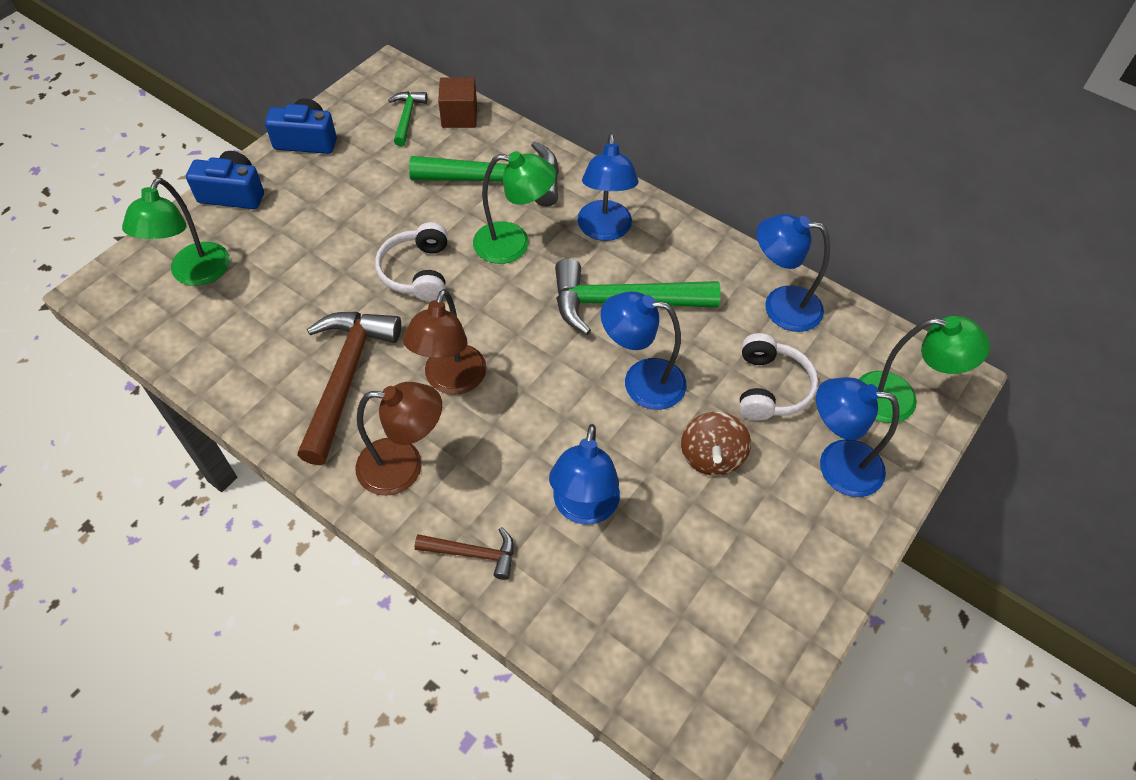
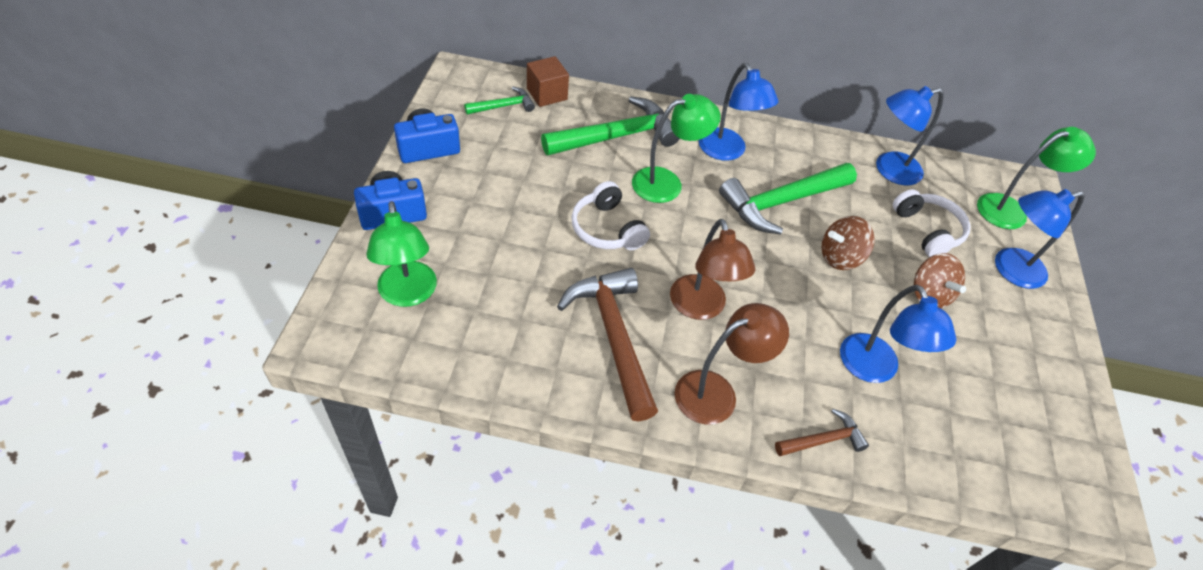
camera: 30 degrees left, 5 degrees down
(407, 117) = (503, 106): green hammer -> green hammer turned 90 degrees clockwise
(641, 382) = (840, 257): blue lamp -> brown spinning top

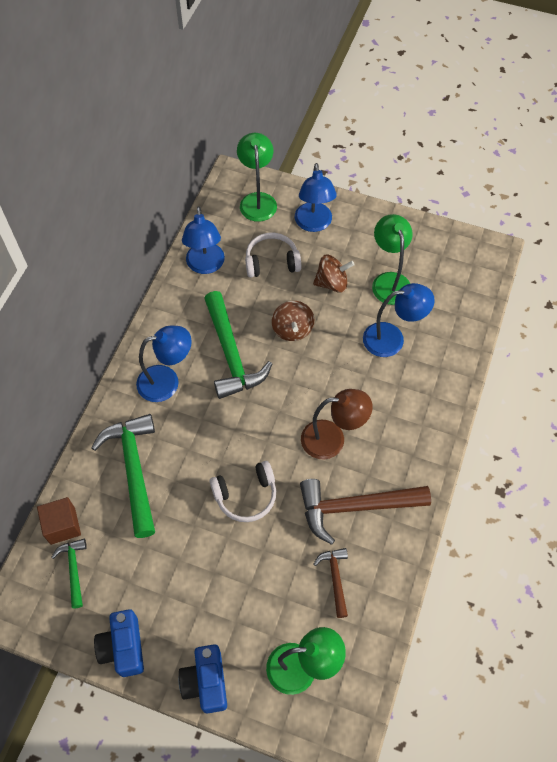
camera: 75 degrees left, 10 degrees up
(667, 183) = (198, 438): green lamp -> green lamp (389, 281)
(717, 392) = (406, 444): brown lamp -> none
(823, 440) = (444, 387): brown hammer -> brown hammer (335, 579)

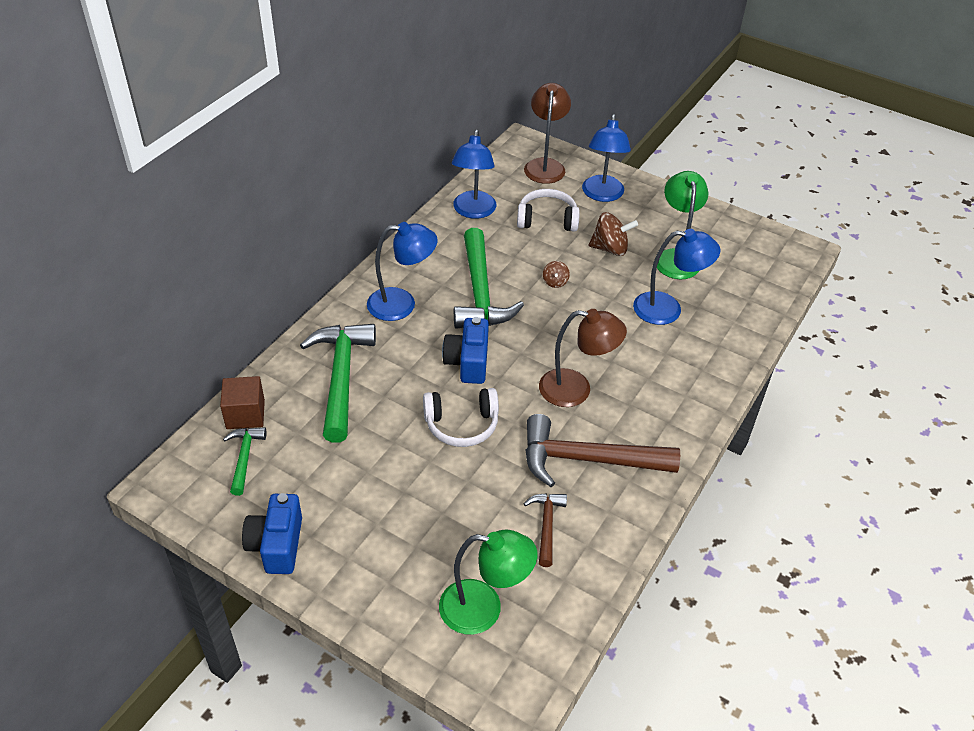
camera: 10 degrees right, 15 degrees down
(206, 682) = (363, 600): blue camera -> blue camera (468, 362)
(257, 200) = (545, 165): green lamp -> brown lamp
(292, 329) = (555, 282): brown spinning top -> brown spinning top, size x0.55

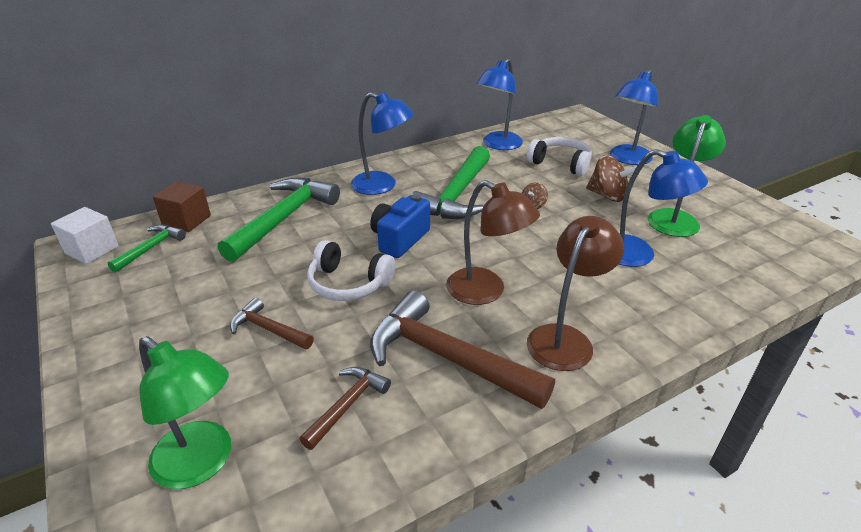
camera: 30 degrees right, 10 degrees down
(186, 482) = (92, 250): none -> white cube
(277, 545) = (96, 320): blue camera -> none
(434, 492) = (268, 329): none -> brown hammer
(545, 165) = (586, 131): brown lamp -> brown lamp (565, 338)

